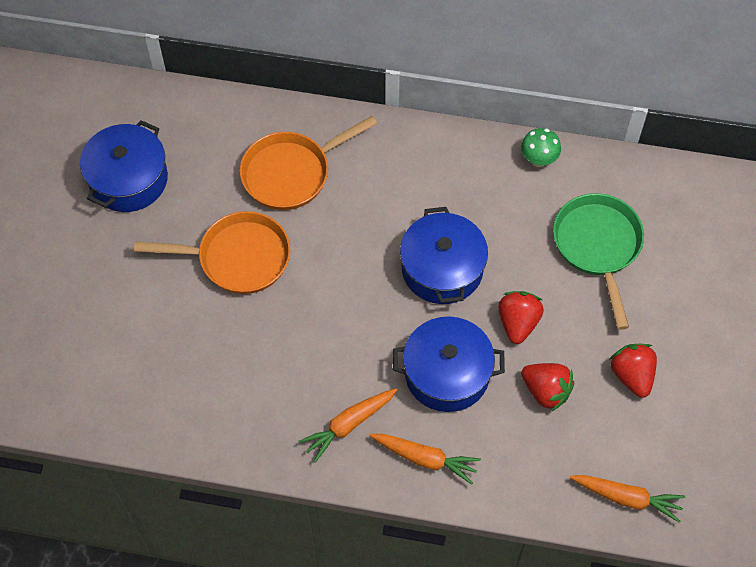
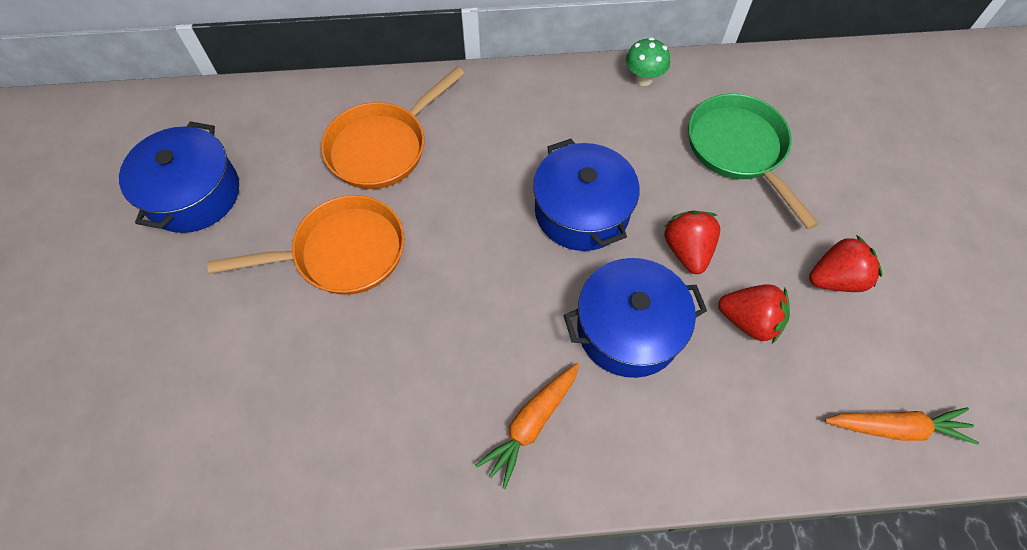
camera: 15 degrees left, 0 degrees up
(425, 458) = (639, 443): orange carrot -> none
(632, 375) = (835, 279): red strawberry -> red strawberry turned 105 degrees clockwise

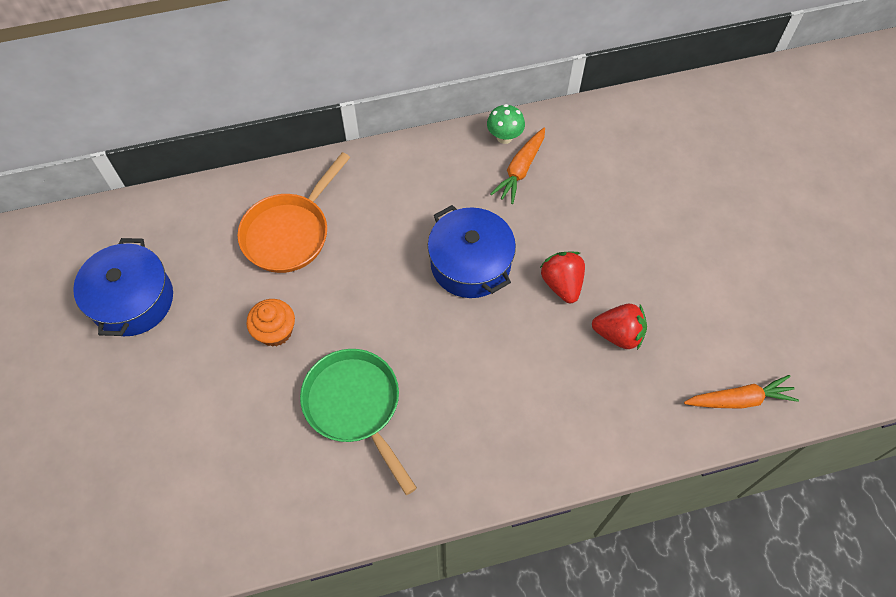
camera: 10 degrees left, 0 degrees up
(342, 253) = (275, 331): orange pan -> orange cupcake
(531, 424) = (459, 445): orange carrot -> orange carrot (520, 170)
(628, 329) = (524, 356): blue pot -> none
(739, 150) = (594, 190): green pan -> green pan (355, 406)
(835, 279) = (682, 289): red strawberry -> none

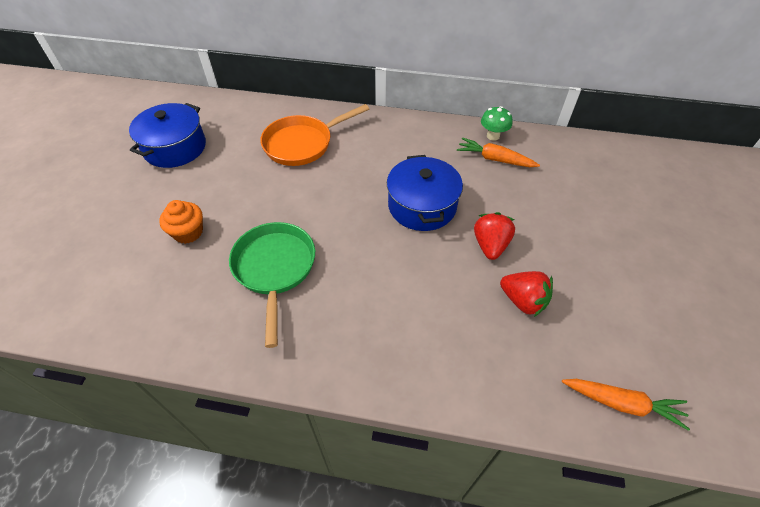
camera: 25 degrees right, 10 degrees down
(275, 331) = (252, 198): orange cupcake -> orange cupcake (188, 232)
(520, 170) = (495, 159): orange carrot -> orange carrot turned 60 degrees clockwise

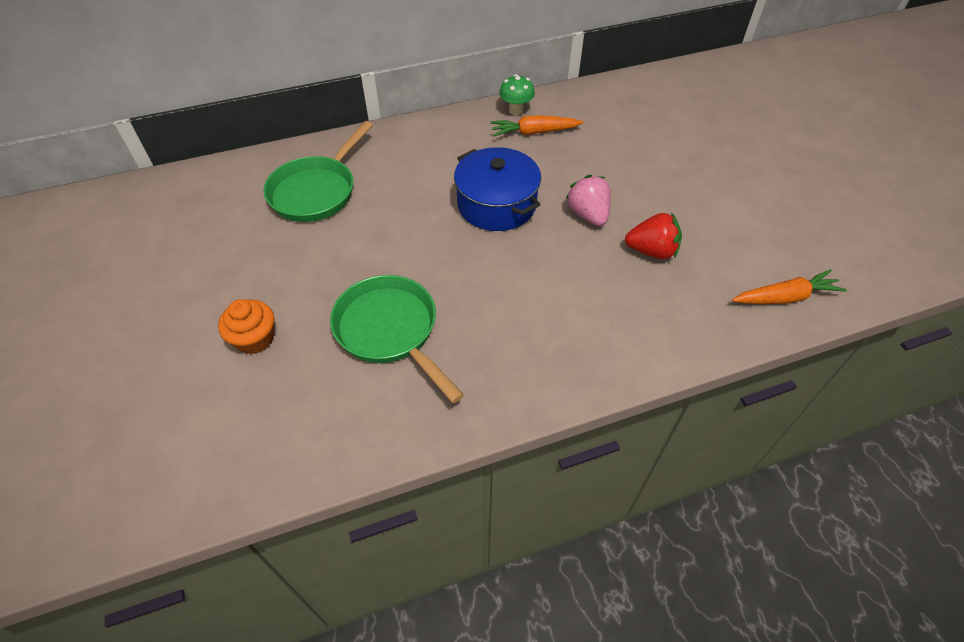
camera: 30 degrees left, 0 degrees up
(175, 147) = (154, 255): blue pot -> none
(302, 144) = (316, 191): orange pan -> green pan
(490, 245) = (588, 215): red strawberry -> pink strawberry

